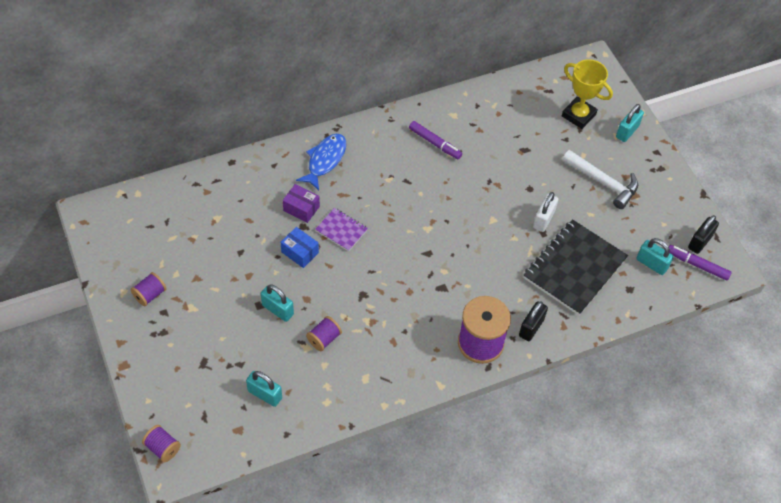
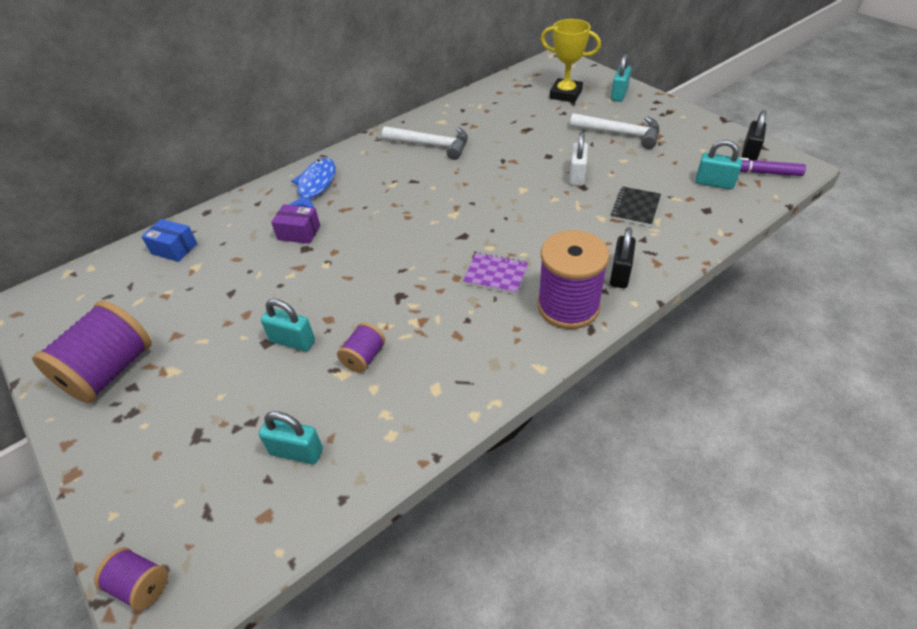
camera: 10 degrees left, 10 degrees down
(150, 295) = (110, 371): purple spool -> purple spool, size x2.01
(300, 252) = (307, 274): blue box -> blue box (174, 249)
(341, 230) = (353, 240): purple notebook -> purple notebook (495, 275)
(435, 143) = (431, 145): purple marker -> white hammer
(574, 268) = (635, 208): black notebook -> black notebook, size x0.49

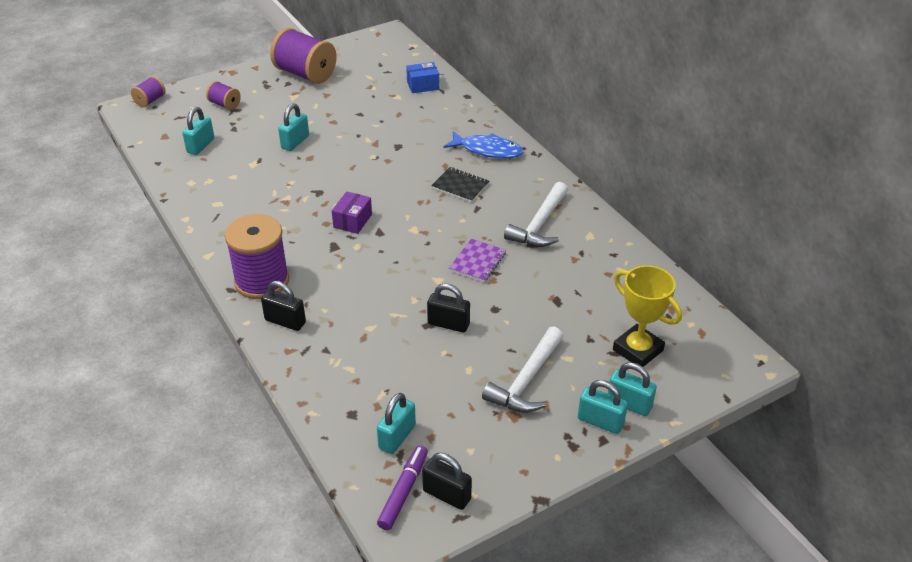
camera: 95 degrees right, 5 degrees down
(174, 249) = (423, 85): blue box -> blue box turned 45 degrees clockwise
(299, 232) = (420, 142): purple box -> purple box (352, 221)
(364, 357) = (263, 173): purple spool -> purple spool (225, 104)
(495, 275) = (319, 245): purple notebook -> purple notebook (477, 262)
(565, 94) = (637, 350): yellow trophy -> yellow trophy turned 75 degrees counterclockwise
(577, 176) = (448, 324): white padlock -> black padlock
(635, 208) = (377, 357): black notebook -> black notebook (460, 186)
(641, 103) = (600, 421): none -> turquoise padlock

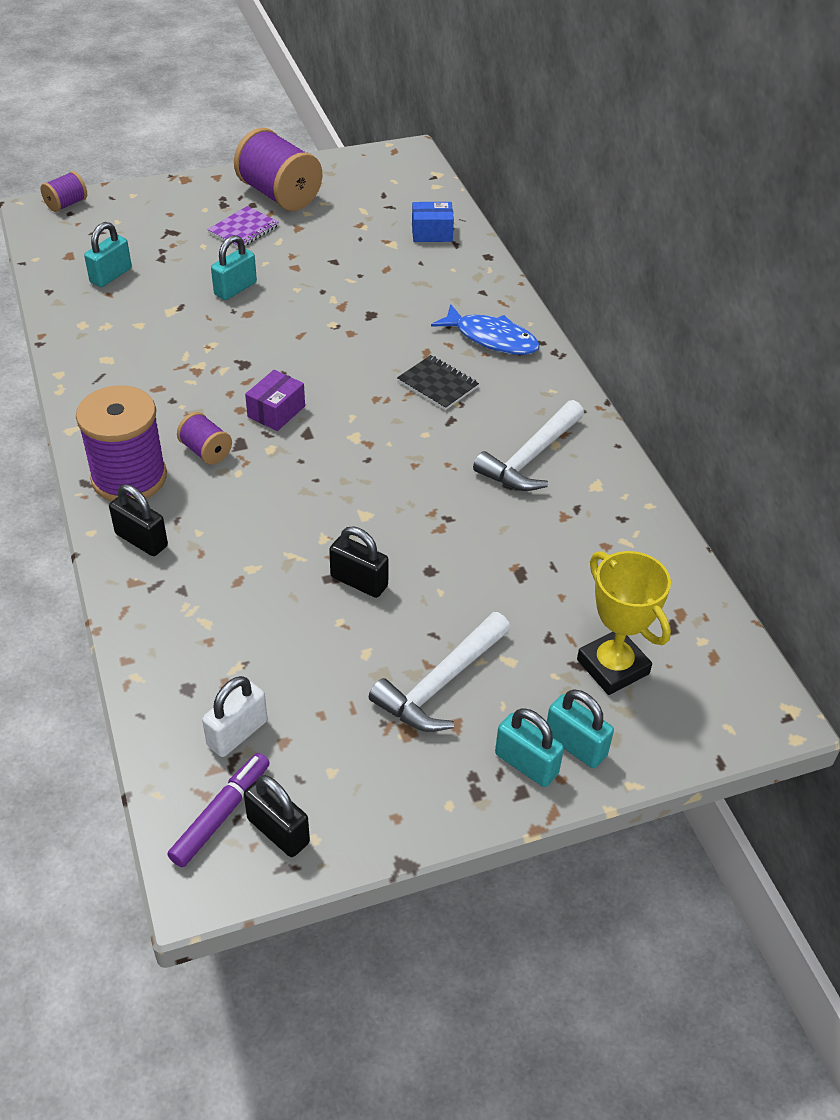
camera: 10 degrees right, 5 degrees up
(225, 104) = (160, 223): purple spool -> purple spool (206, 451)
(397, 437) = (237, 733): turquoise padlock -> white padlock
(477, 262) = (427, 498): purple notebook -> purple notebook (243, 229)

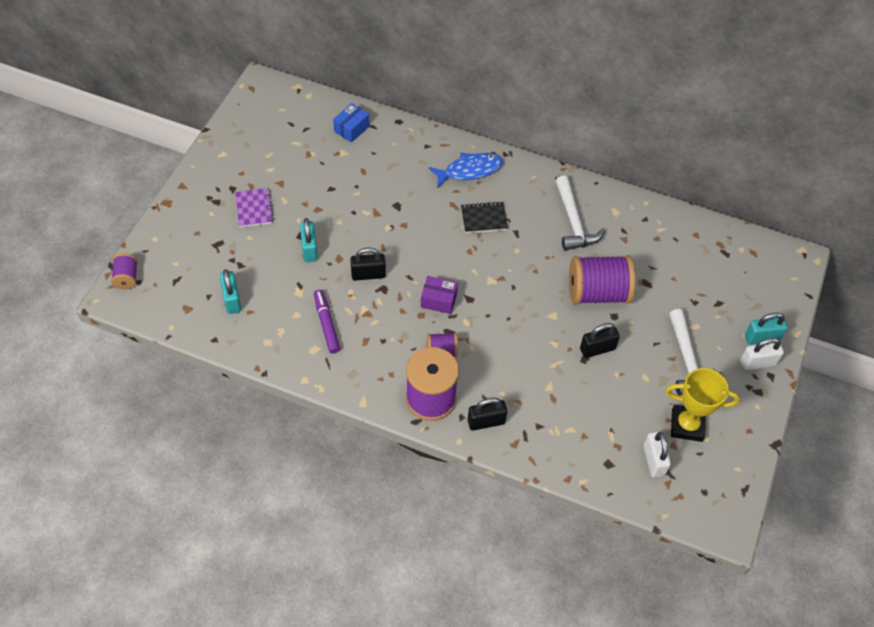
camera: 50 degrees left, 10 degrees up
(221, 814) = (696, 497): purple marker -> purple marker (326, 324)
(276, 412) = (439, 300): purple box -> purple box turned 60 degrees counterclockwise
(278, 831) = (723, 480): black padlock -> black padlock (368, 274)
(279, 195) = (237, 169): purple spool -> purple spool (597, 293)
(526, 764) = (757, 363): turquoise padlock -> white padlock
(613, 667) = (730, 292): yellow trophy -> yellow trophy (687, 425)

